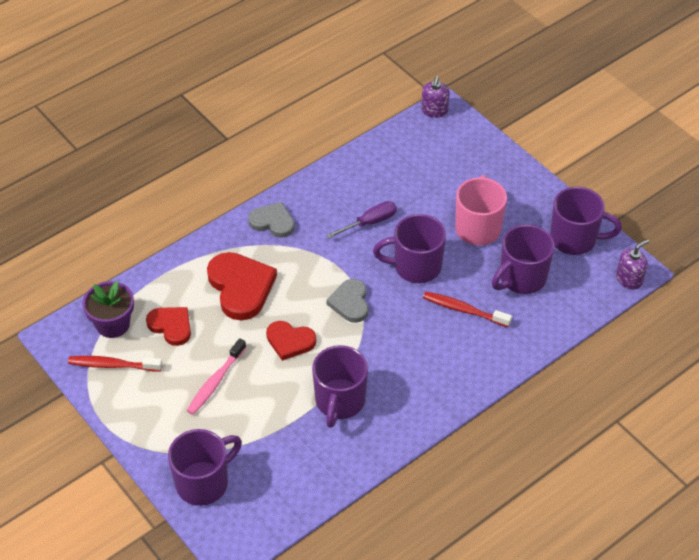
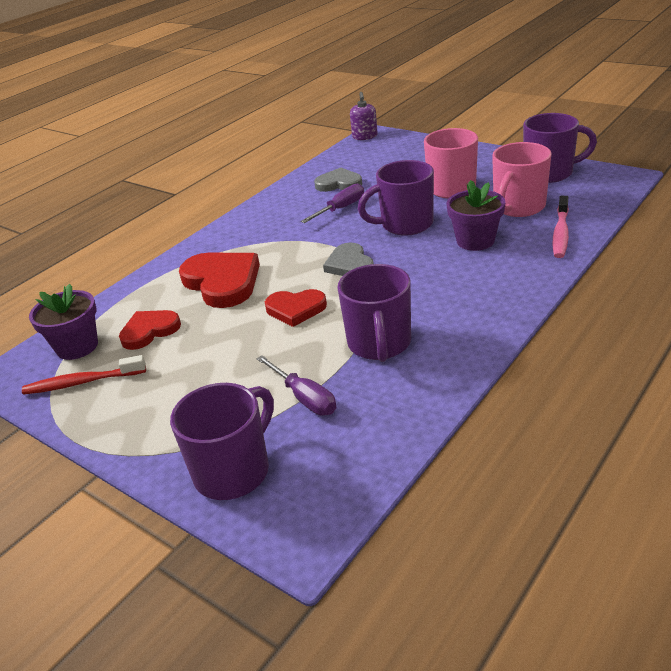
camera: 10 degrees left, 15 degrees down
(171, 326) = (149, 331): red heart -> red heart turned 60 degrees counterclockwise
(215, 382) = (218, 365): pink toothbrush -> pink toothbrush (560, 233)
(268, 435) = (304, 398): none -> purple screwdriver
(272, 222) = (240, 230): grey heart -> grey heart (339, 183)
(464, 310) = (475, 241): red toothbrush -> purple flower pot
(521, 278) = (518, 207): purple mug -> pink mug
(629, 279) = (624, 183): purple soap dispenser -> none

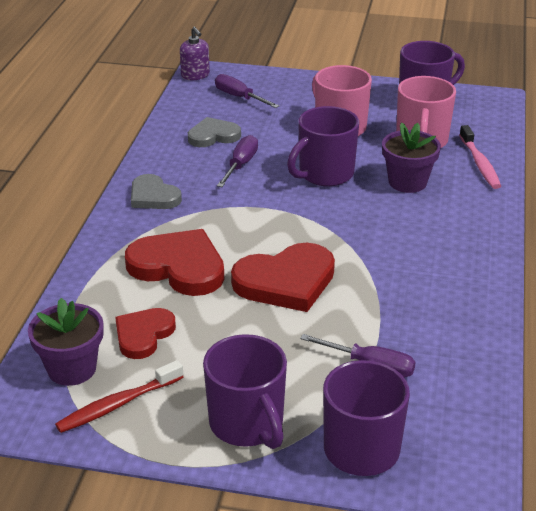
camera: 30 degrees left, 0 degrees up
(295, 309) = (286, 282): red heart -> red heart, size x1.62
(349, 264) = (302, 225): grey heart -> grey heart (153, 196)
(379, 344) = (398, 300): purple mug -> purple mug (247, 424)
(385, 156) = (239, 97): none -> purple screwdriver

